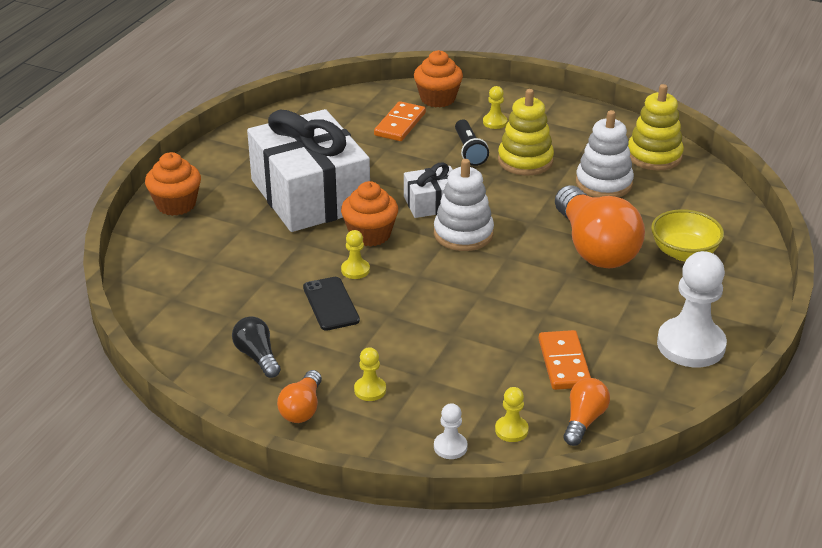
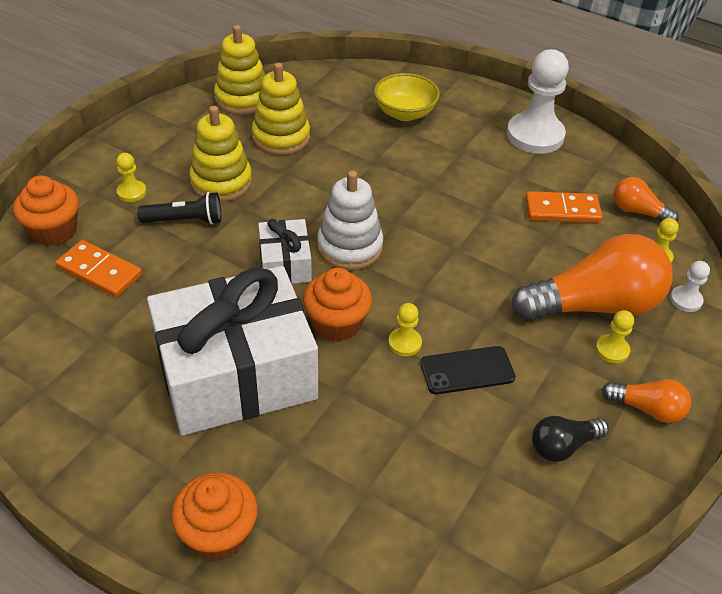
camera: 85 degrees left, 10 degrees up
(594, 248) = (389, 162): orange light bulb -> orange light bulb (594, 306)
(604, 183) = (281, 137): white stacking toy -> yellow stacking toy

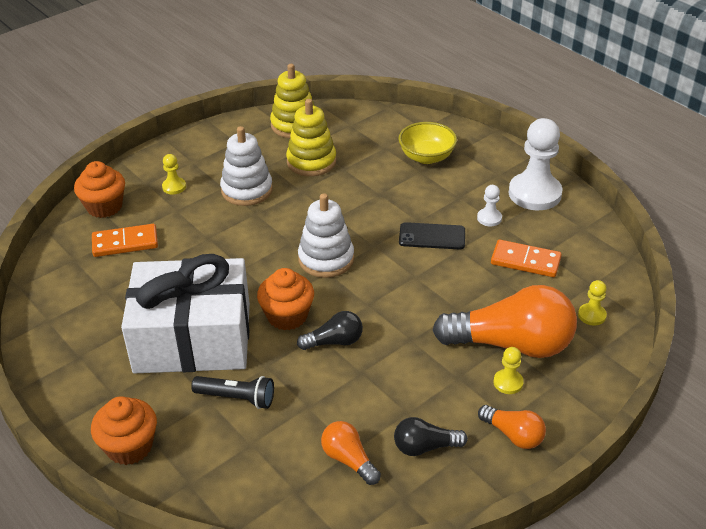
camera: 20 degrees right, 5 degrees down
(100, 271) = (125, 243): orange domino -> orange domino turned 60 degrees counterclockwise
(185, 220) = (205, 215): black flashlight -> black flashlight (237, 398)
(221, 182) = (247, 190): yellow stacking toy -> white stacking toy
(285, 264) = (268, 263): white gift -> none
(405, 343) = (334, 342): yellow pawn -> black light bulb
(467, 370) = (375, 373): black phone -> black phone (432, 236)
(638, 211) = (595, 274): orange light bulb -> orange light bulb (349, 460)
(685, 300) = (598, 356): white pawn -> white pawn (489, 218)

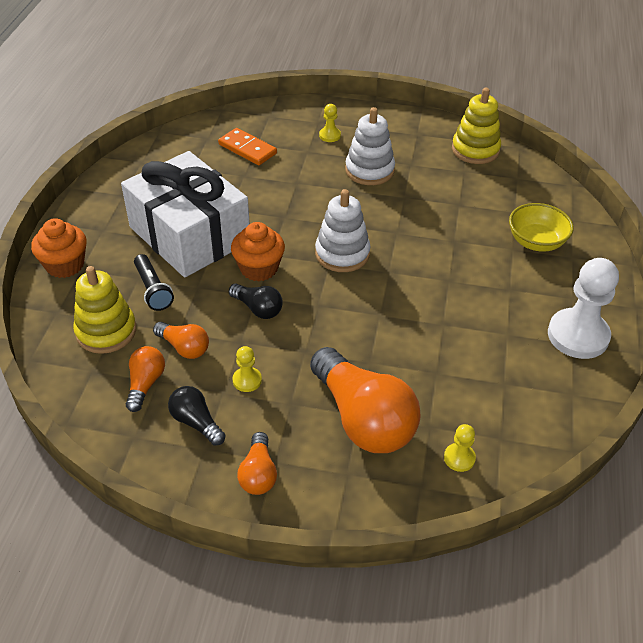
camera: 50 degrees right, 5 degrees up
(104, 207) = (272, 119): orange cupcake -> none
(311, 162) = (444, 183): yellow stacking toy -> yellow stacking toy (106, 331)
(331, 412) = (184, 347): none -> orange light bulb
(432, 236) = (439, 299): black phone -> none
(489, 218) = (506, 322): white pawn -> none
(508, 382) = (315, 439): yellow pawn -> yellow pawn (247, 380)
(525, 261) = (478, 375): orange domino -> none

